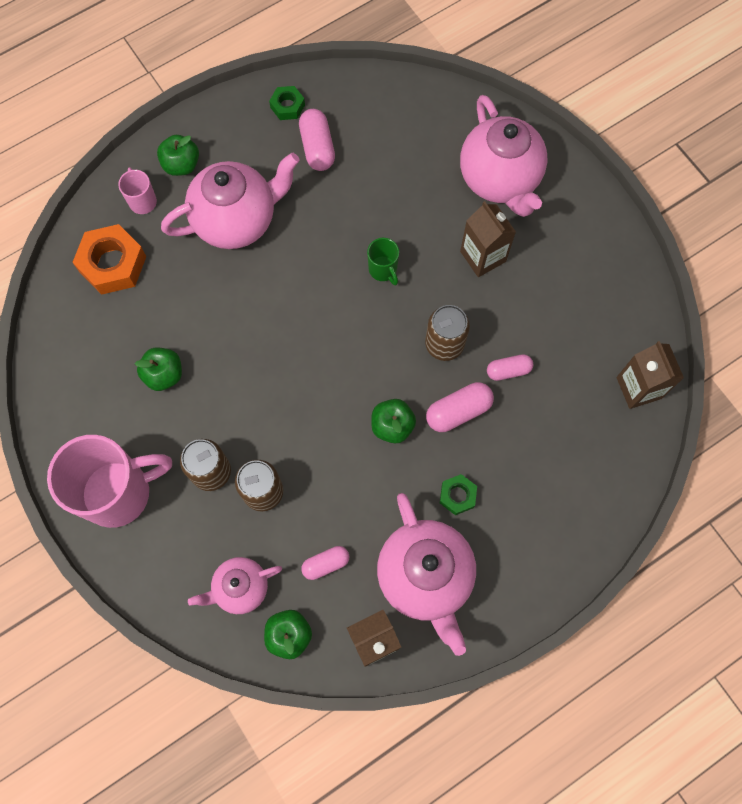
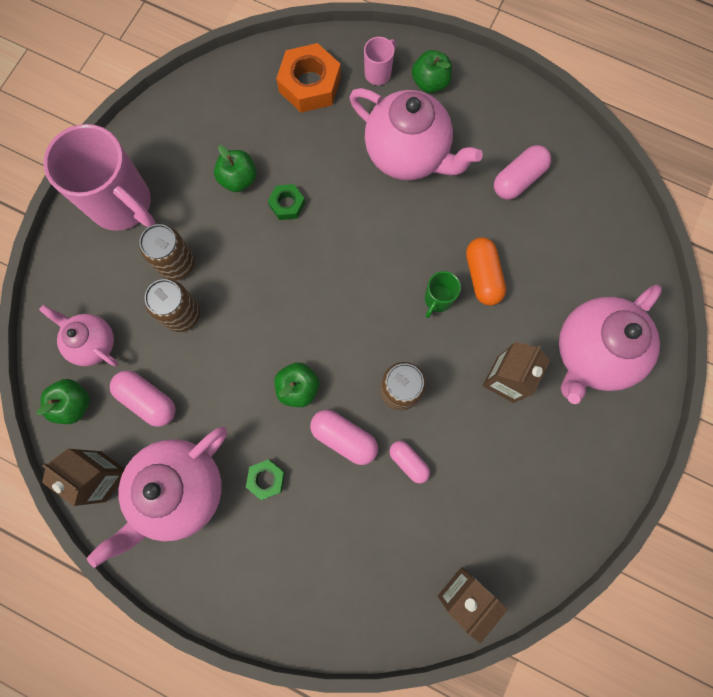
camera: 60 degrees right, 5 degrees up
(287, 106) = (541, 132): green nut -> green nut (287, 204)
(326, 564) = (148, 400): pink capsule -> pink capsule, size x1.51
(384, 223) = (482, 276): none -> orange capsule

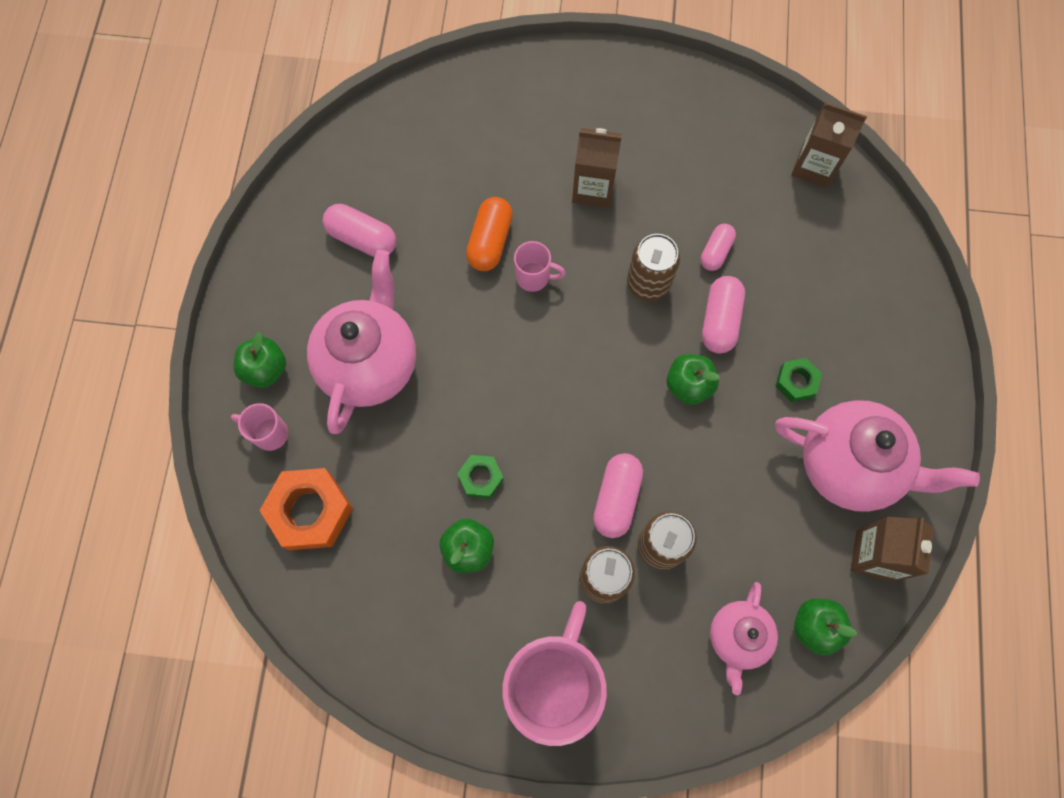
camera: 110 degrees left, 5 degrees down
(148, 400) = (772, 542): pink capsule -> pink capsule (616, 498)
(438, 299) = (534, 277): green mug -> pink mug
(482, 276) = (490, 241): orange capsule -> orange capsule turned 45 degrees counterclockwise
(592, 353) = (533, 119): pink teapot -> none

